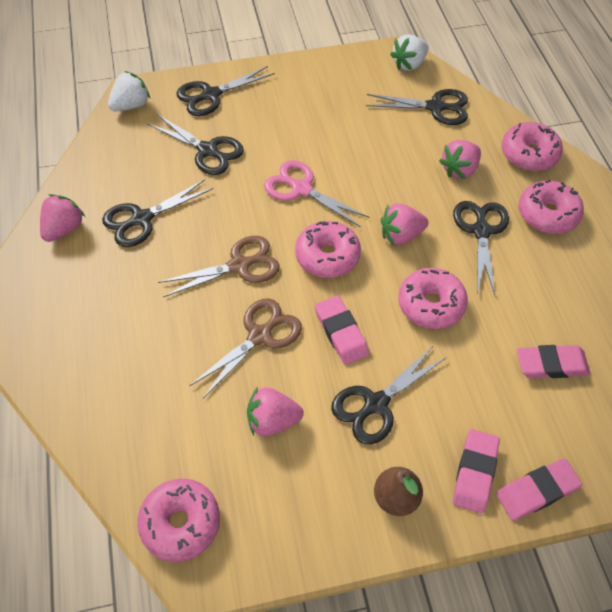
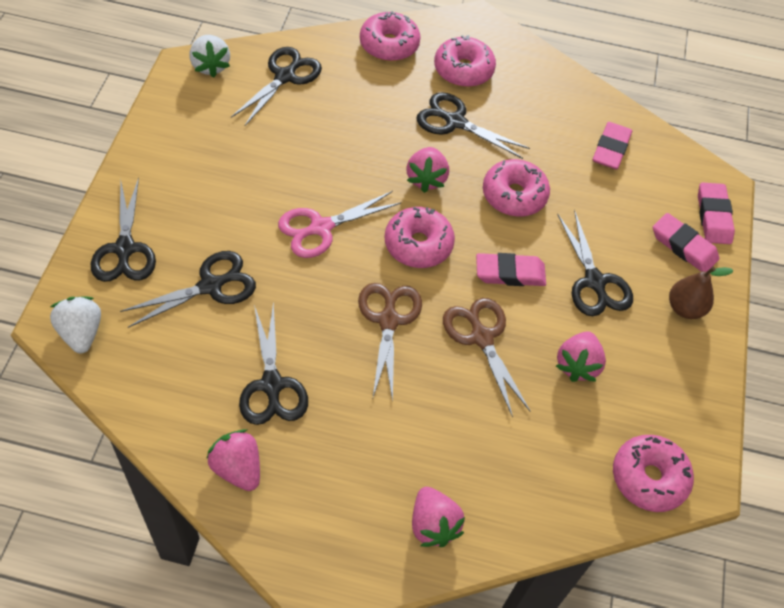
camera: 70 degrees left, 0 degrees up
(459, 170) = (376, 100): pink strawberry -> pink strawberry (433, 525)

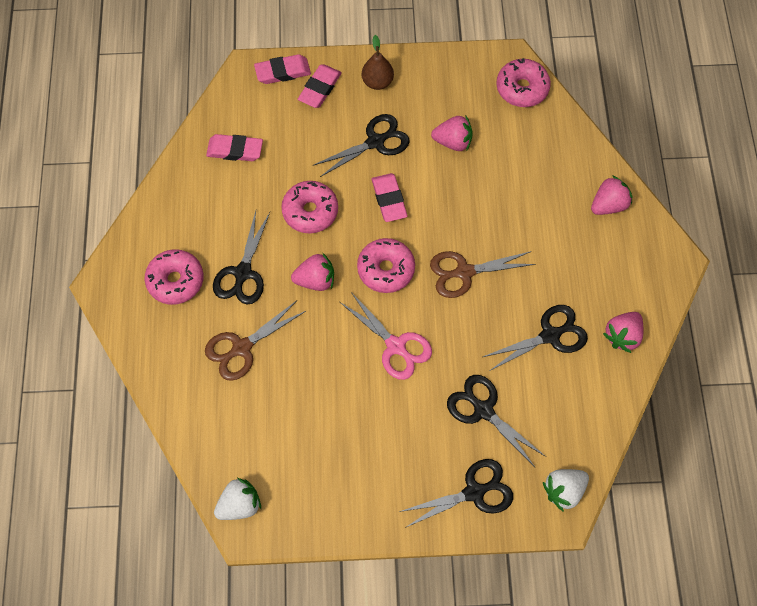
camera: 100 degrees left, 10 degrees up
(285, 76) = (232, 431): black scissors -> none
(389, 45) = (161, 352): pink donut -> none
(481, 337) = (454, 207): brown scissors -> brown scissors (241, 348)

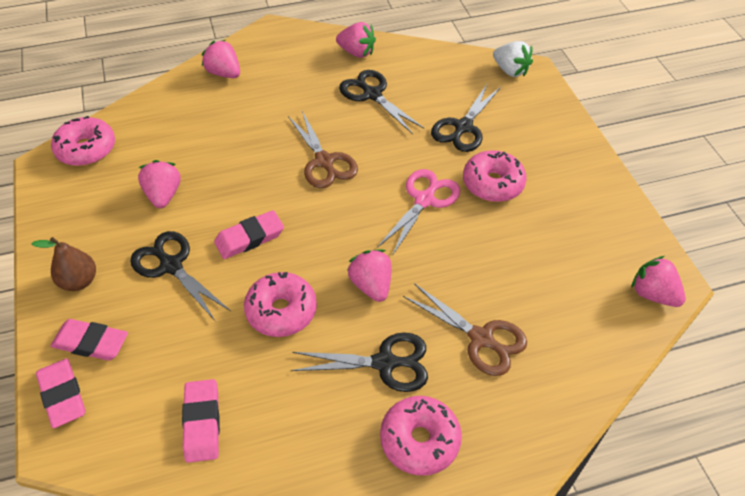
camera: 105 degrees left, 15 degrees down
(240, 505) = (653, 294): white strawberry -> pink strawberry
(386, 269) = (339, 224): pink donut -> pink donut (493, 184)
(474, 492) = (541, 122): black scissors -> none

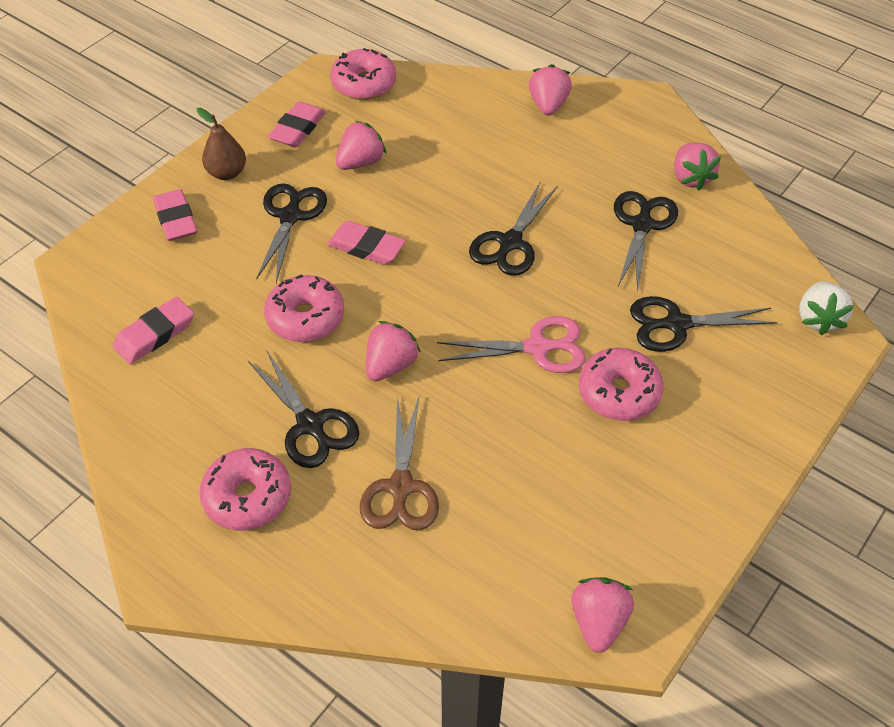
camera: 55 degrees right, 0 degrees up
(62, 395) = (118, 235): pink eraser -> pink eraser (297, 129)
(324, 162) = (510, 243): brown scissors -> black scissors

